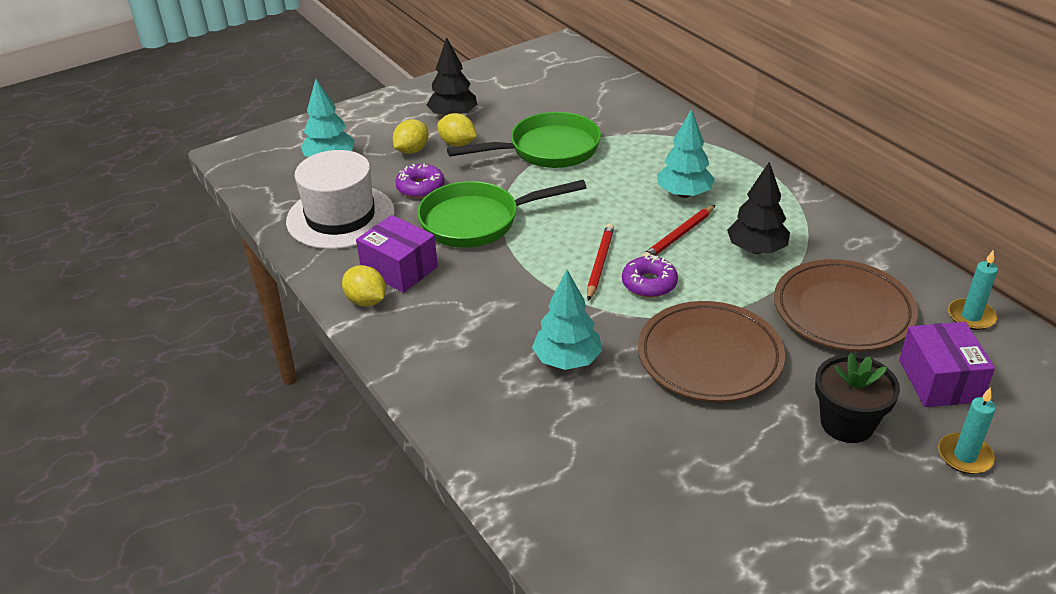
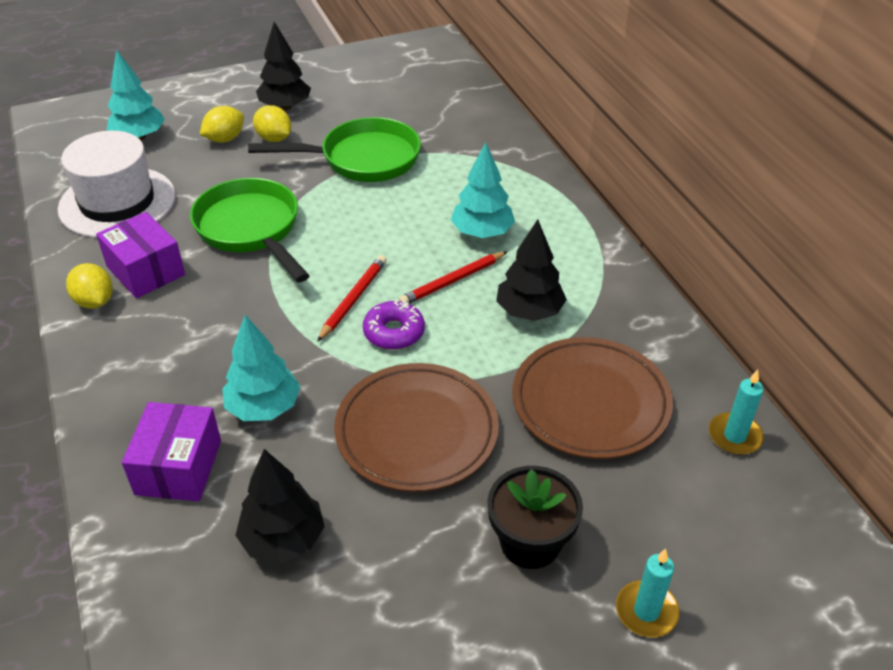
camera: 10 degrees right, 5 degrees up
(420, 187) = (212, 182): purple donut -> none
(477, 221) = (251, 229): green pan -> green pan turned 60 degrees clockwise
(640, 458) = (283, 539): none -> black tree
(939, 380) = (661, 510): purple box -> purple box (178, 467)

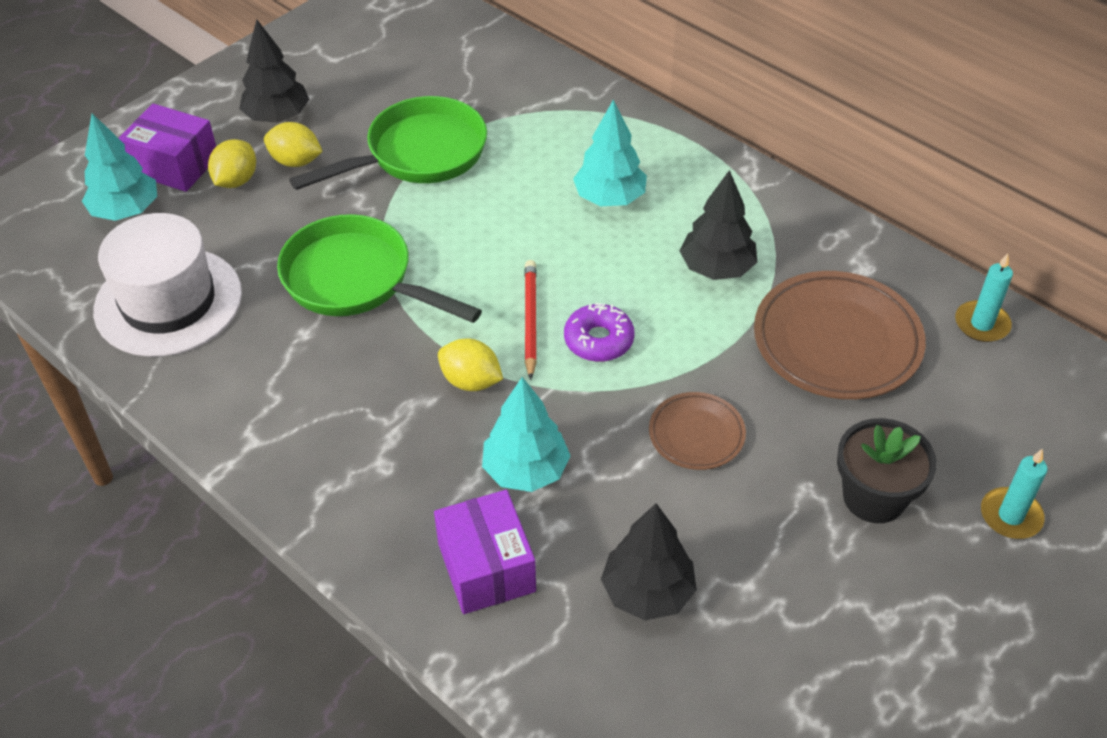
camera: 25 degrees left, 5 degrees up
(95, 301) = (242, 428): yellow lemon -> yellow lemon (471, 381)
(146, 271) = (272, 371): purple box -> purple box (174, 165)
(416, 432) = (696, 434): brown plate -> brown plate, size x0.54
(452, 281) = (617, 263): red pencil -> none

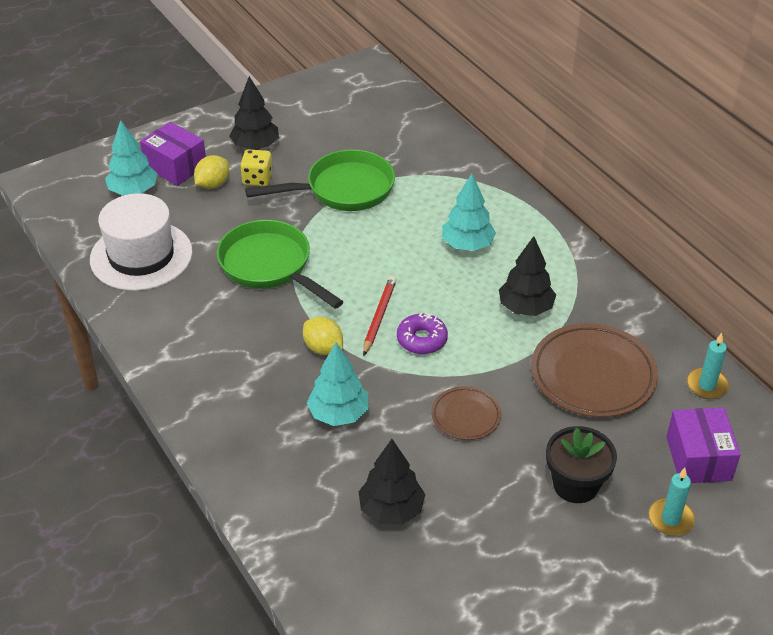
camera: 15 degrees right, 5 degrees down
(296, 161) = (257, 179): yellow lemon -> yellow dice
(486, 567) = (289, 469): purple box -> purple box (698, 458)

